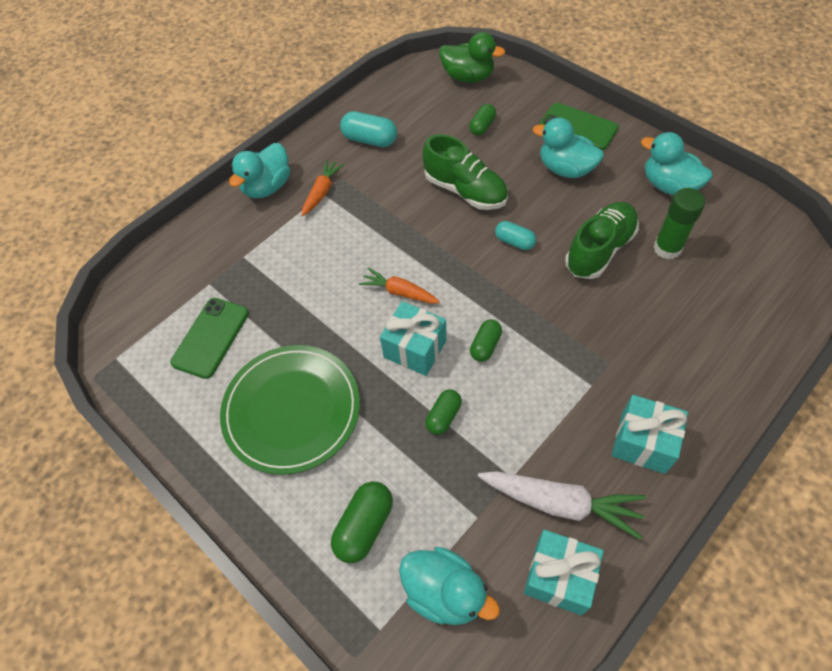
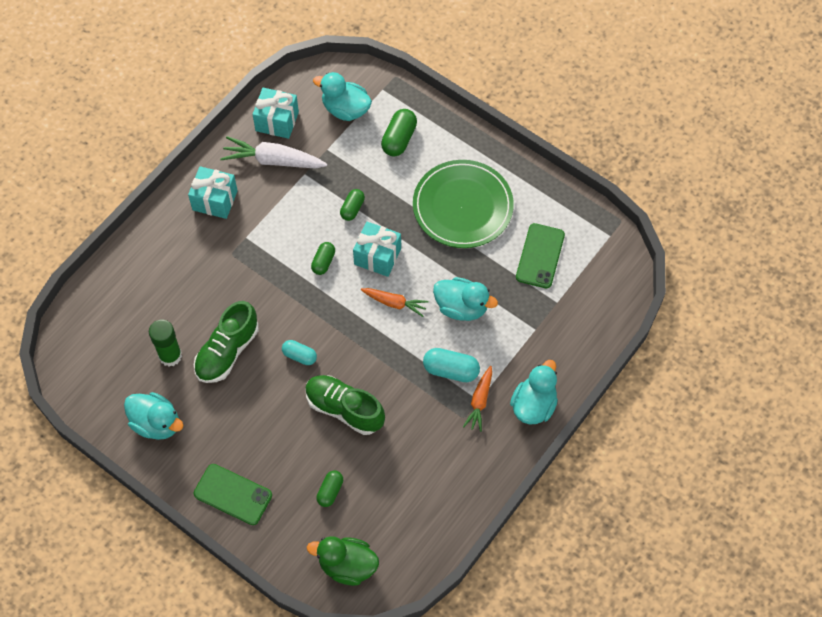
camera: 170 degrees right, 5 degrees up
(370, 140) = (443, 469): turquoise capsule -> turquoise capsule (451, 370)
(565, 169) = (250, 439): turquoise duck -> turquoise duck (461, 307)

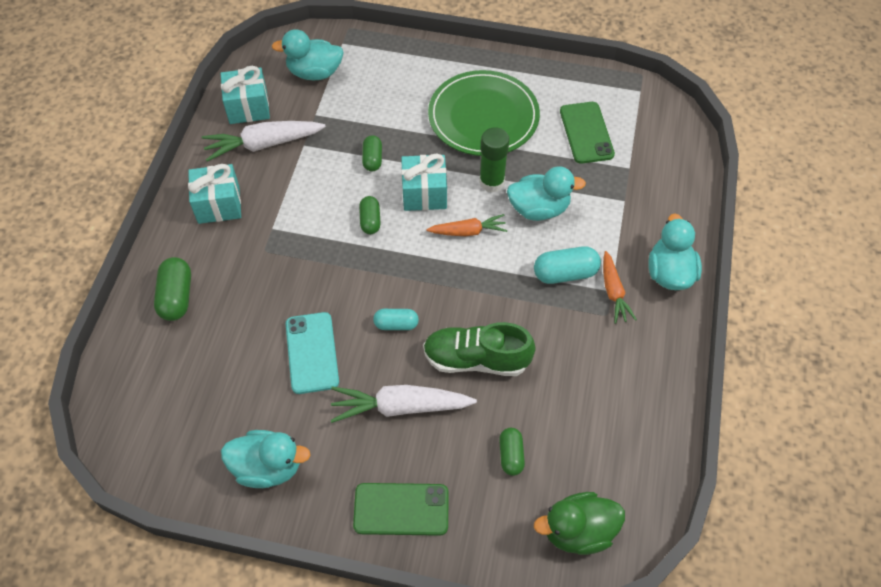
camera: 25 degrees left, 5 degrees down
(170, 356) = (247, 384): green glue stick -> green glue stick (491, 182)
(227, 351) = (312, 353): green shoe -> turquoise phone
(270, 420) = (400, 407): none -> white carrot
(399, 139) = (384, 80): green capsule -> green capsule (177, 297)

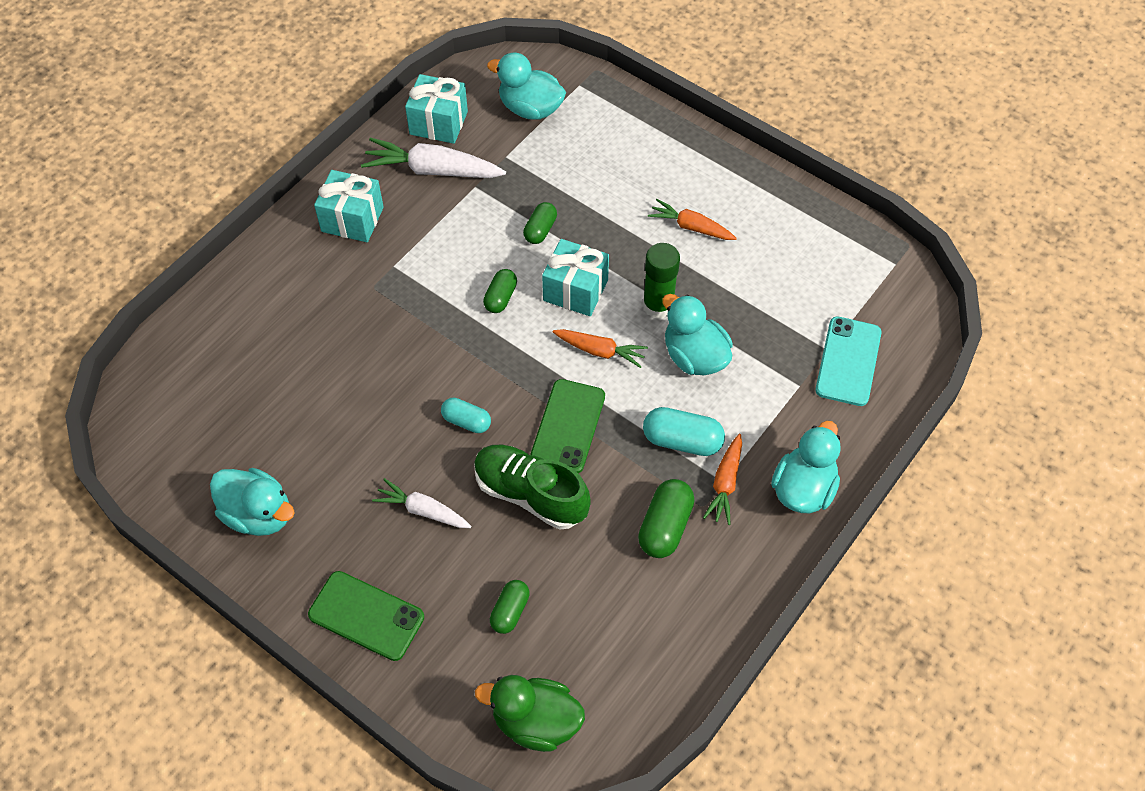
camera: 25 degrees right, 0 degrees up
(177, 297) = (260, 301): green capsule -> green capsule (665, 527)
(312, 353) = (364, 415): turquoise phone -> turquoise phone (848, 361)
(400, 407) = (423, 510): white carrot -> white carrot, size x0.62
(483, 116) = (691, 227): green plate -> orange carrot
(539, 209) = (694, 356): turquoise duck -> turquoise duck turned 150 degrees counterclockwise
(586, 133) = (800, 290): green phone -> green phone (568, 426)

